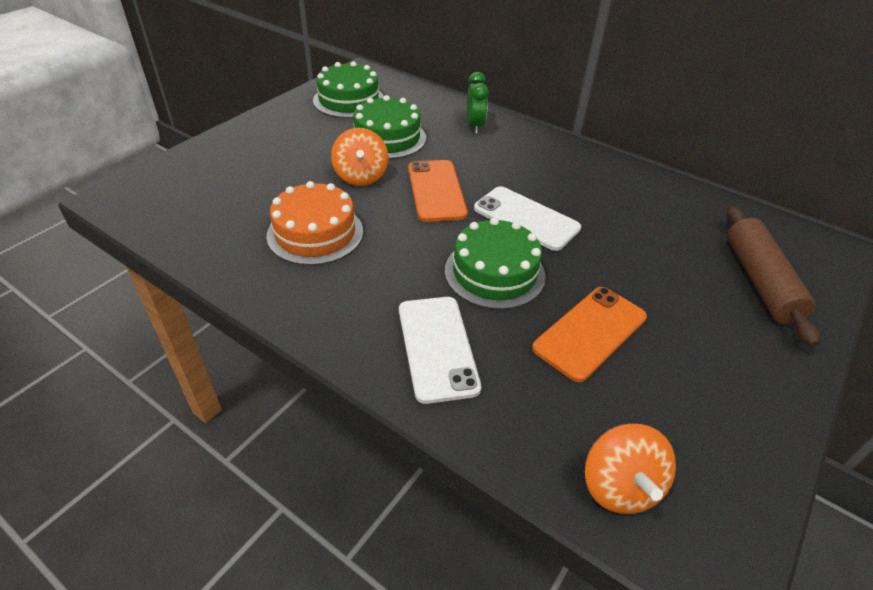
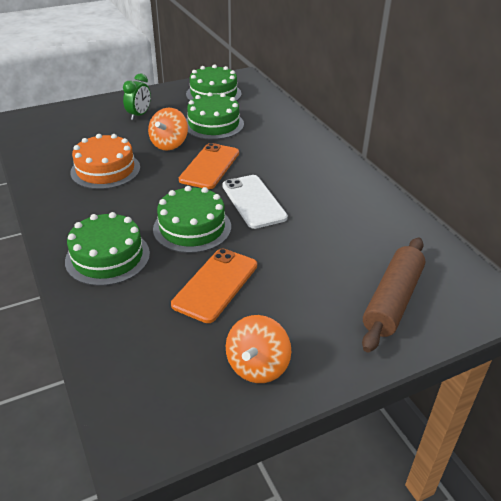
camera: 30 degrees right, 5 degrees down
(437, 347) = (107, 257): white phone -> green cake
(474, 126) = (286, 131): green clock -> green clock (139, 115)
(590, 332) = (215, 285): orange phone -> orange phone turned 45 degrees counterclockwise
(619, 486) = (131, 374): orange spinning top -> orange spinning top (257, 366)

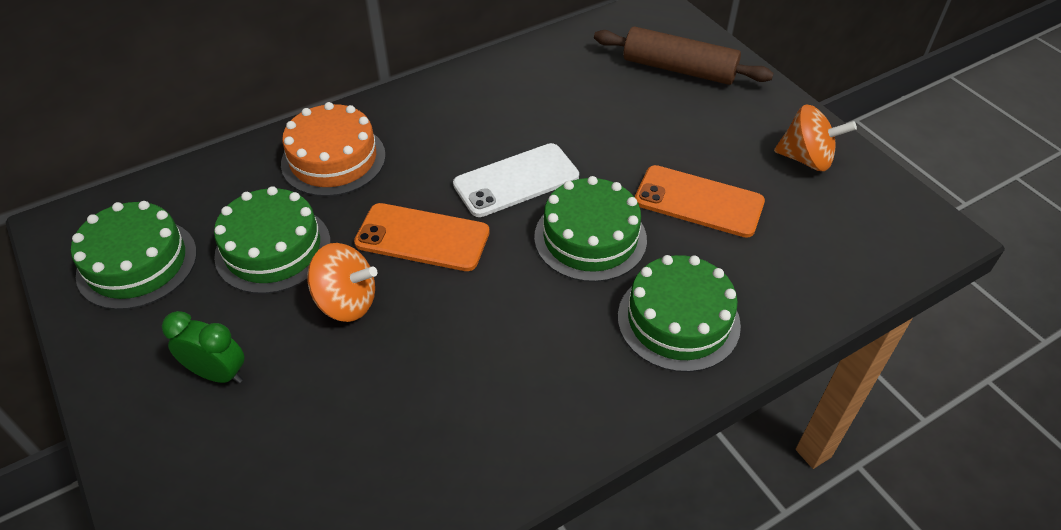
camera: 95 degrees left, 10 degrees up
(105, 170) = (441, 381): orange cake -> orange cake (333, 159)

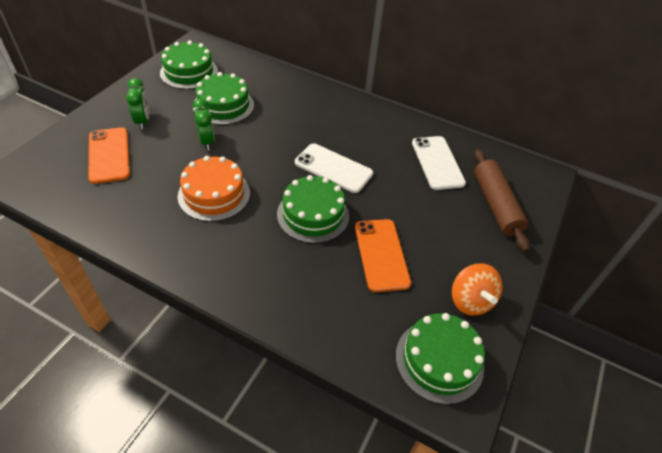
camera: 55 degrees right, 0 degrees up
(333, 159) = (295, 99): orange cake -> orange cake (214, 194)
(346, 302) = (206, 142): orange spinning top -> green clock
(422, 238) = (265, 150): orange phone -> orange phone (109, 155)
(577, 81) = (437, 163): none -> white phone
(678, 320) = (276, 276): green cake -> green cake (439, 360)

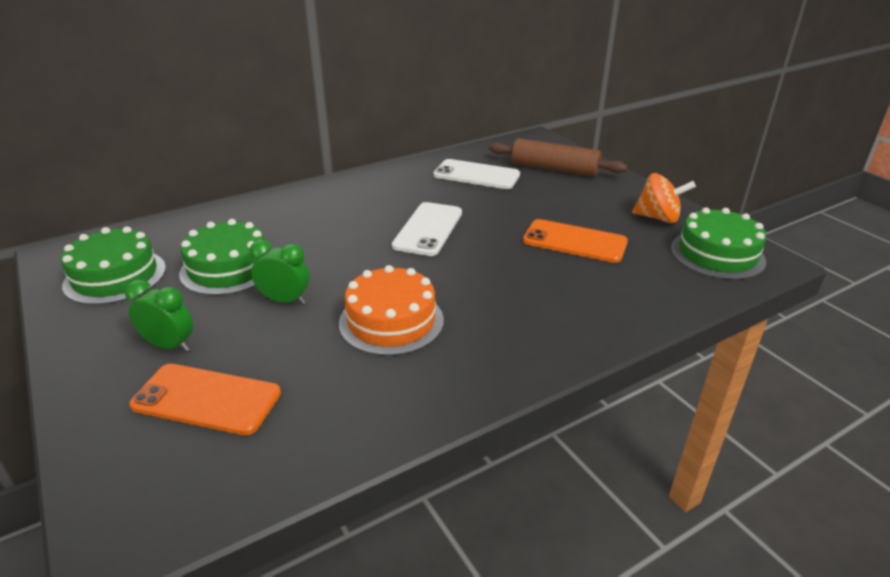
camera: 55 degrees left, 15 degrees down
(313, 214) = (488, 262): green cake -> none
(333, 168) = (428, 229): white phone -> white phone turned 45 degrees counterclockwise

